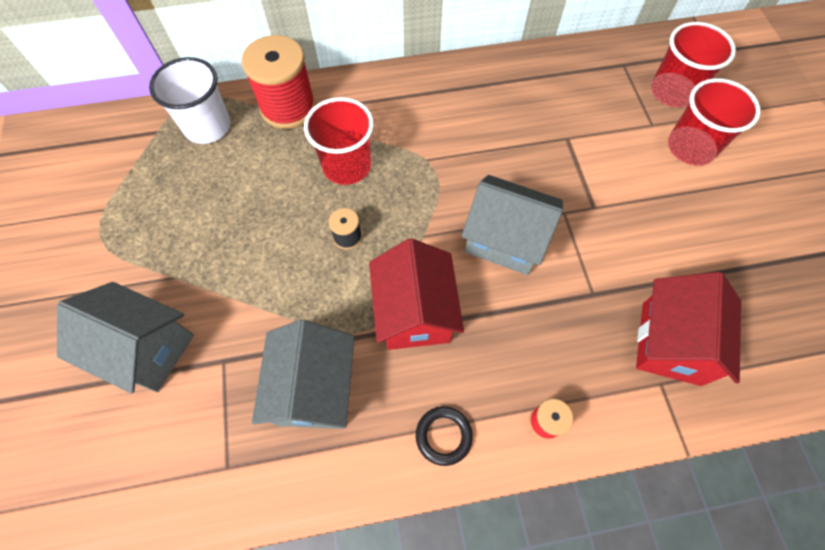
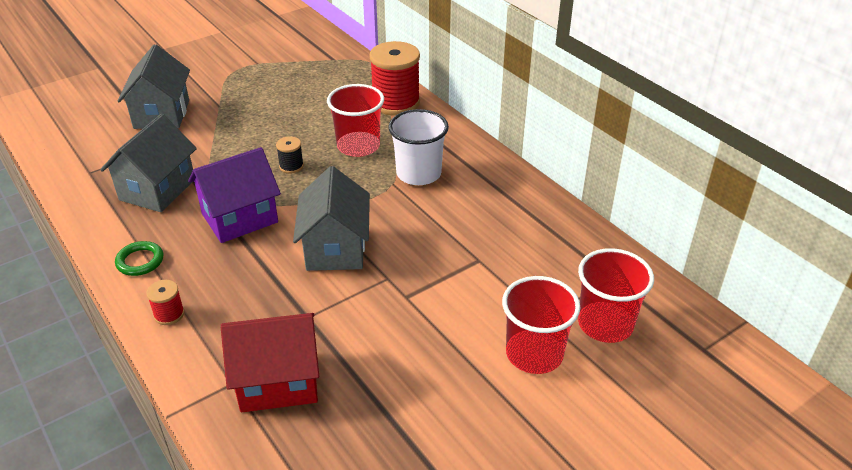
camera: 65 degrees right, 25 degrees down
(207, 127) = (352, 76): white cup -> white cup (418, 174)
(314, 388) = (157, 189): grey house -> grey house turned 45 degrees counterclockwise
(415, 312) = (240, 218): red house -> purple house
(443, 436) = (140, 261): black ring -> green ring

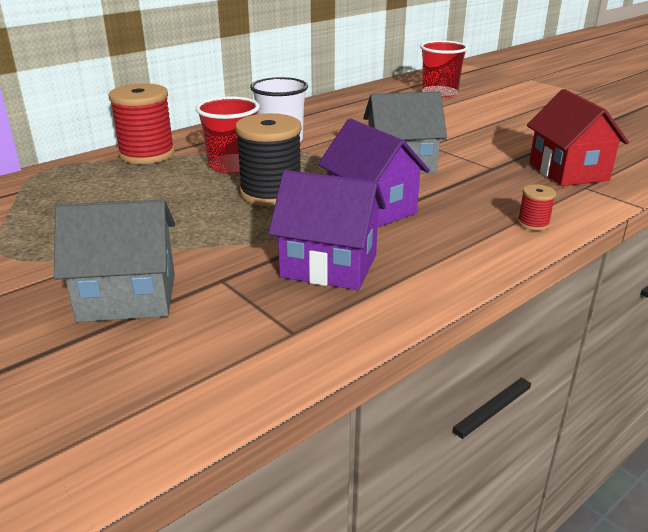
camera: 95 degrees left, 10 degrees down
(140, 261) = (467, 253): green ring -> none
(157, 189) = (329, 266): grey house -> purple house
(291, 166) = (271, 193): black spool -> black spool, size x2.19
(534, 354) = (478, 107): red cup -> none

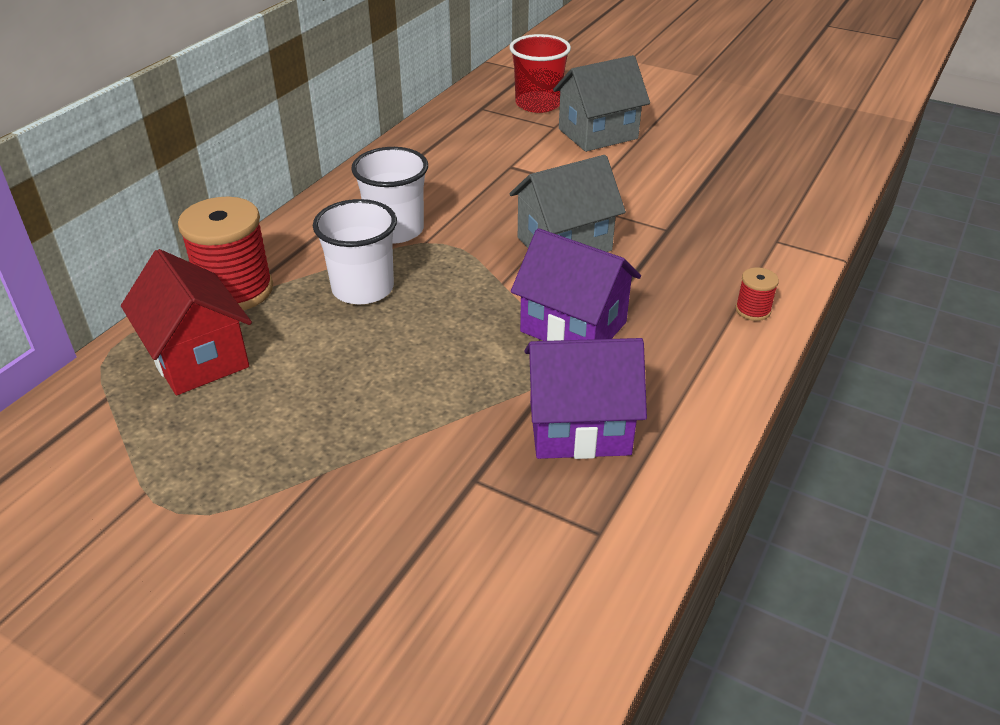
camera: 20 degrees left, 10 degrees up
(127, 298) = (386, 536): grey house -> grey house (598, 134)
(232, 165) = (363, 288): red cup -> white cup
(271, 193) = (442, 327): black spool -> none
(568, 171) = (748, 219): red house -> red house (198, 358)

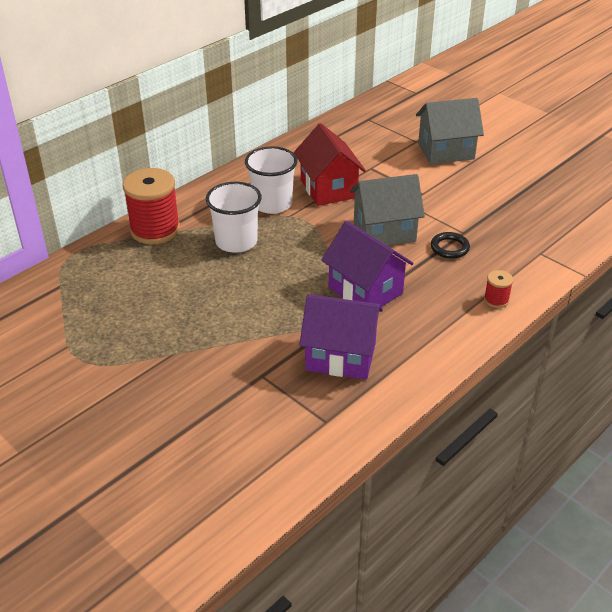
camera: 15 degrees right, 0 degrees up
(198, 358) = (119, 270): red house -> red house (328, 189)
(538, 104) = (411, 121): red cup -> none
(659, 252) = (449, 248): none -> black ring

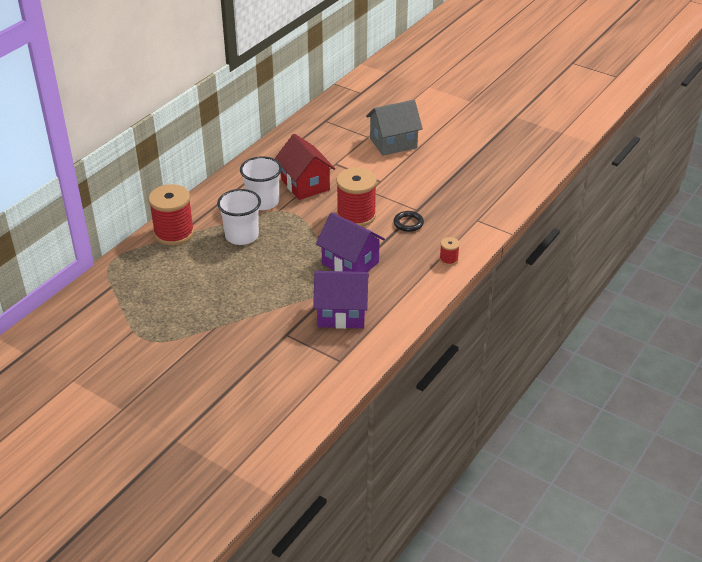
camera: 10 degrees left, 0 degrees up
(384, 232) = (356, 215): grey house -> red spool

